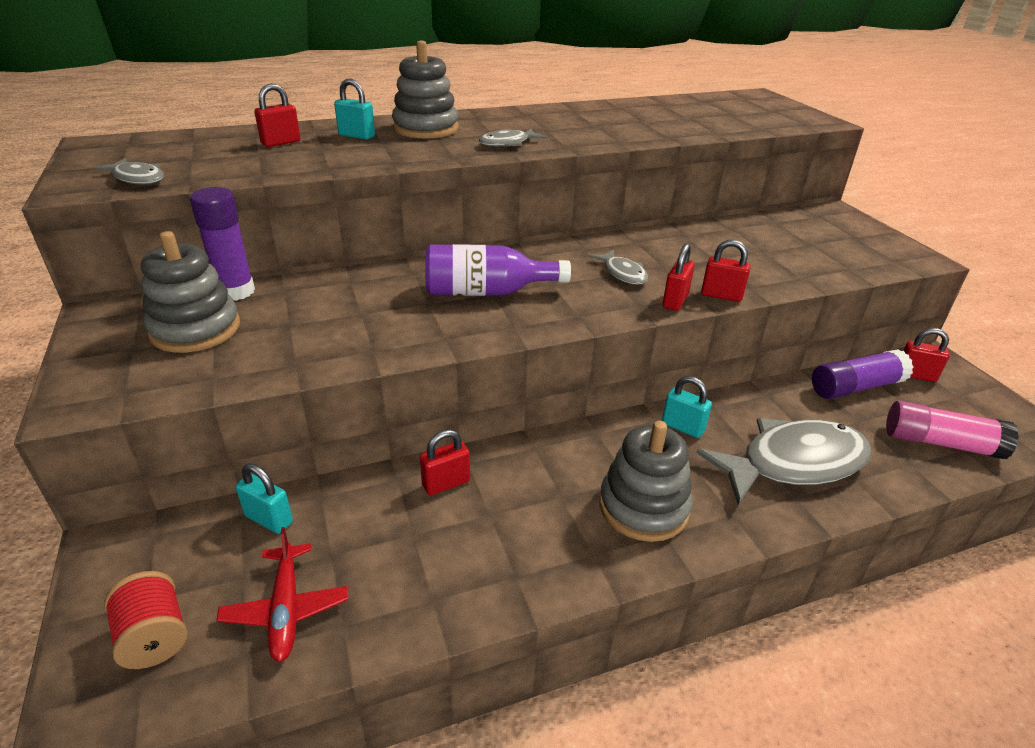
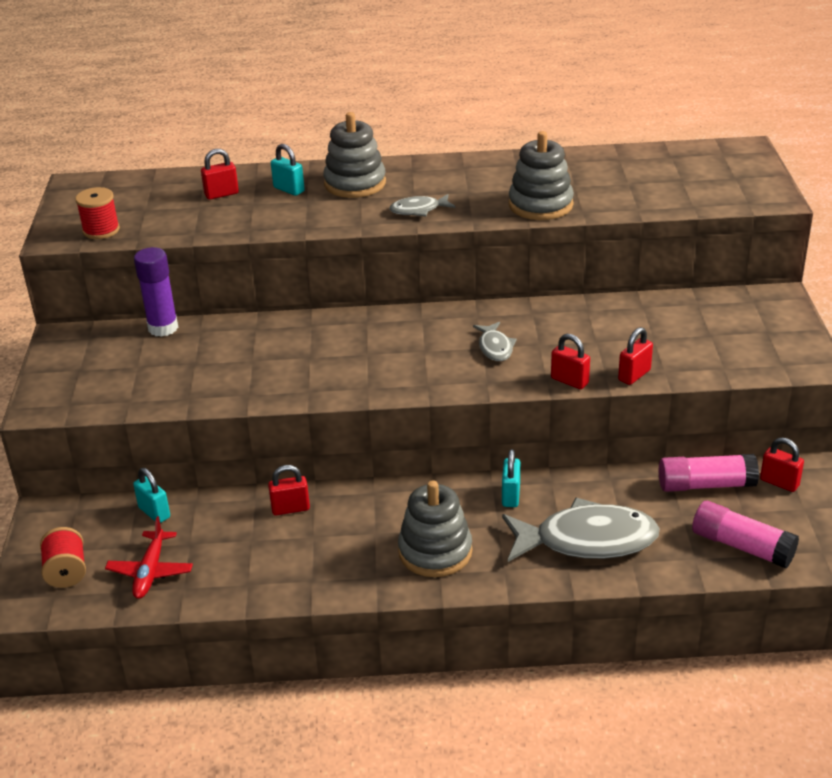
camera: 20 degrees right, 0 degrees up
(137, 178) = (101, 230): grey fish -> red spool
(195, 329) = (126, 359): grey stacking toy -> grey stacking toy (540, 205)
(487, 292) = (363, 352): purple bottle -> none
(675, 301) = (522, 381): red padlock -> red padlock (634, 375)
(682, 427) = (511, 495): turquoise padlock -> turquoise padlock turned 45 degrees clockwise
(855, 387) = (706, 485): purple glue stick -> pink glue stick

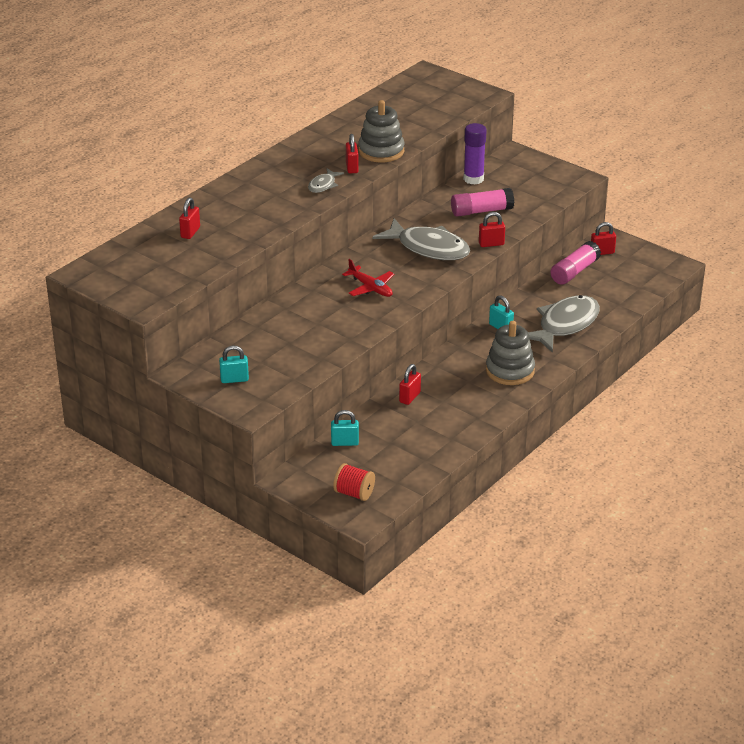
camera: 50 degrees left, 0 degrees up
(101, 230) = (162, 287): red spool -> none
(150, 571) = (395, 465): red plane -> red plane (370, 288)
(163, 328) = (232, 337): purple glue stick -> purple glue stick (473, 179)
(289, 189) = (225, 210): turquoise padlock -> turquoise padlock (234, 379)
(355, 183) = (256, 188): grey stacking toy -> none
(495, 347) = (428, 248): grey fish -> grey fish, size x2.09
(634, 375) = (515, 225): red padlock -> red padlock (352, 167)
(742, 546) = (628, 288): pink glue stick -> pink glue stick (481, 211)

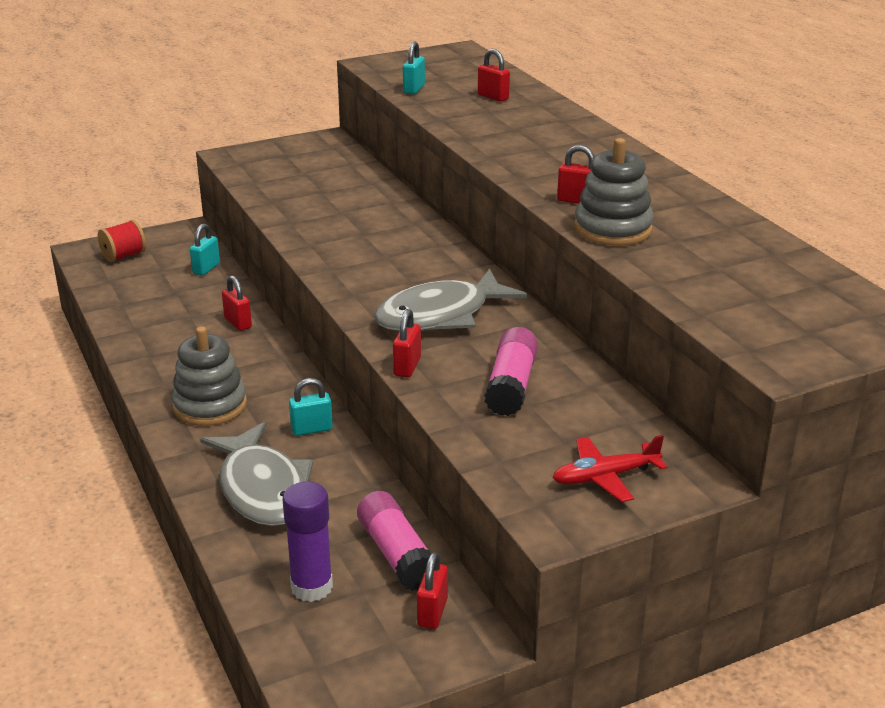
camera: 115 degrees right, 5 degrees down
(234, 379) = (289, 157): turquoise padlock -> turquoise padlock (414, 89)
(323, 185) = (542, 175): grey fish -> none
(370, 288) = (382, 255): red plane -> red plane (605, 477)
(473, 179) = (623, 408): purple glue stick -> purple glue stick (311, 587)

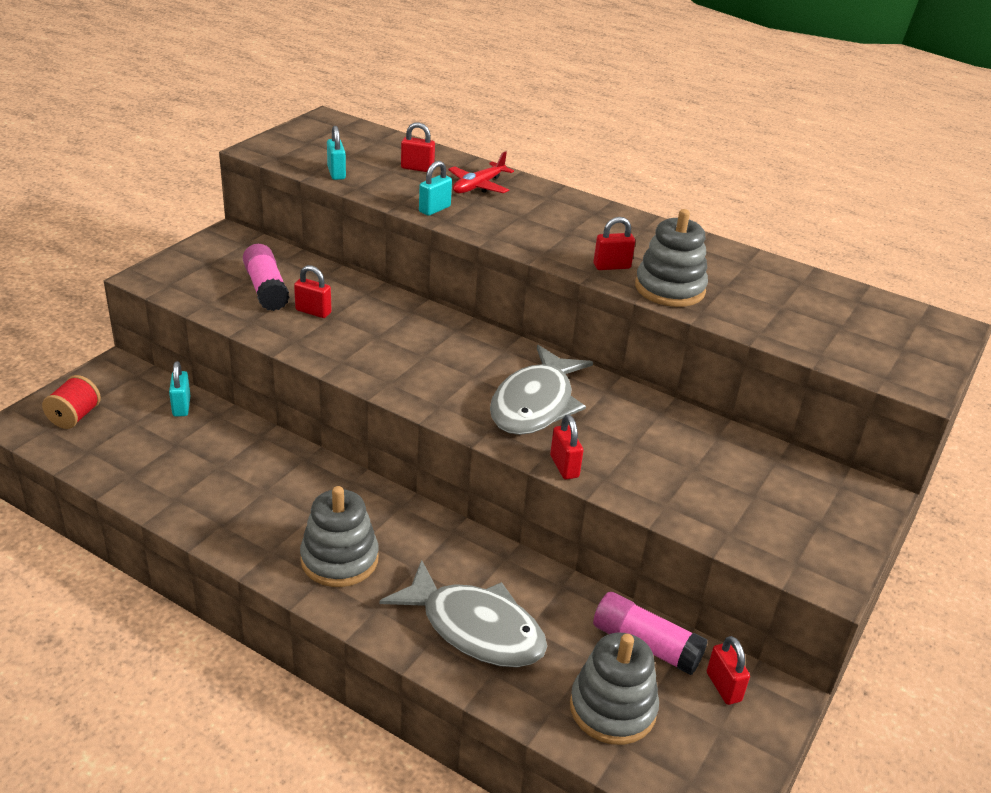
camera: 35 degrees left, 5 degrees up
(238, 323) = (276, 458): red padlock -> red padlock (313, 311)
(311, 429) = (457, 549): turquoise padlock -> turquoise padlock (434, 209)
(311, 587) = (612, 708): purple glue stick -> grey stacking toy
(511, 386) = (662, 457): pink glue stick -> pink glue stick (266, 289)
(605, 477) = (813, 518): red plane -> red plane (478, 186)

